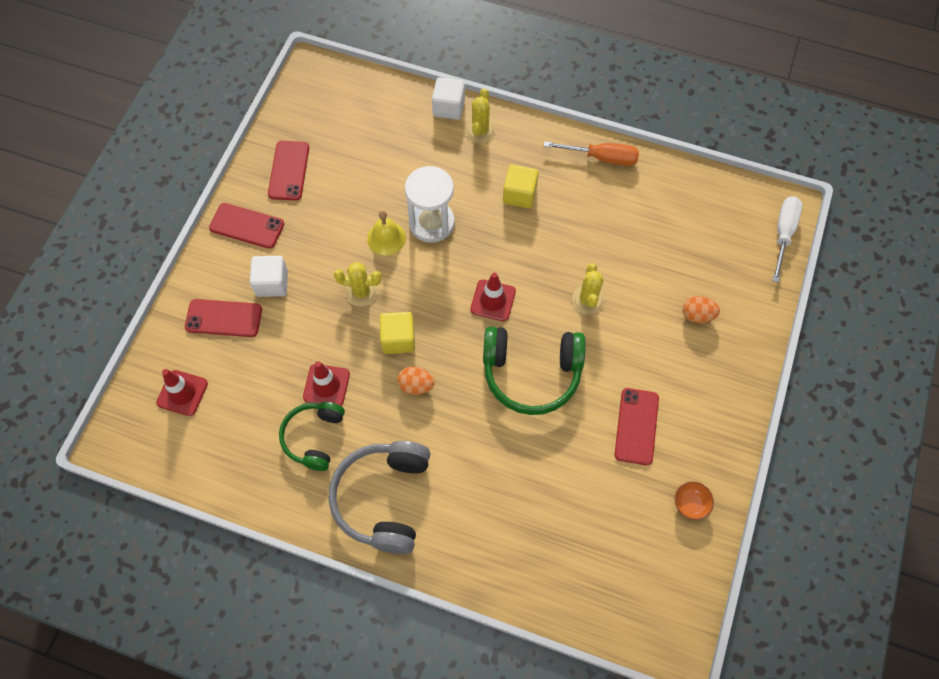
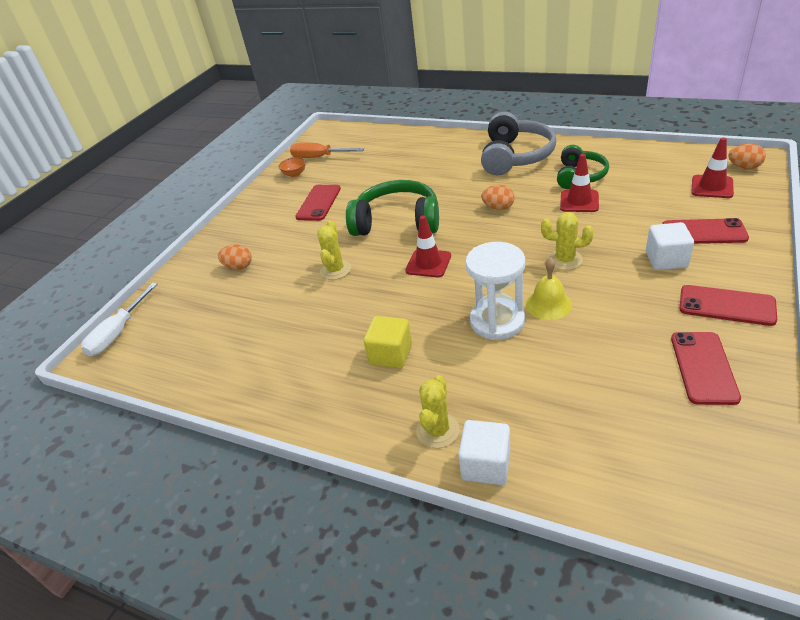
camera: 170 degrees left, 25 degrees down
(132, 427) = (744, 167): none -> orange egg
(398, 339) = (519, 232): yellow cube -> none
(602, 158) = (279, 401): orange screwdriver -> orange screwdriver (319, 157)

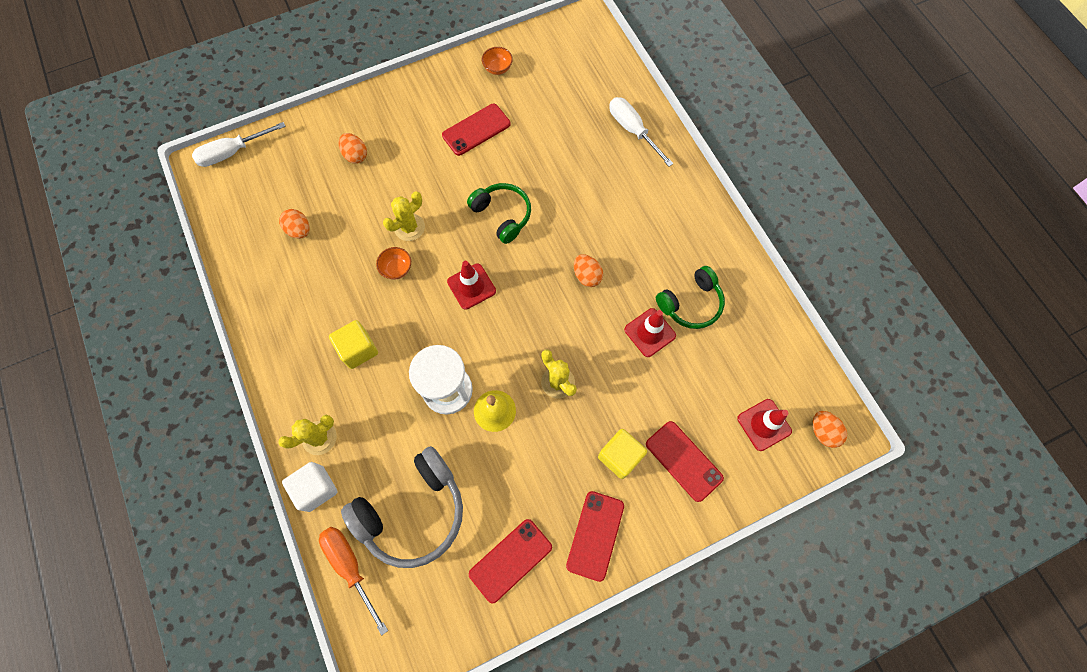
camera: 35 degrees right, 30 degrees up
(241, 331) = (299, 230): none -> orange egg
(319, 157) = (538, 61): orange screwdriver -> orange screwdriver (350, 566)
(357, 294) = (397, 269): none -> orange bowl
(397, 222) = (502, 215): green headphones -> green headphones, size x0.64
(424, 145) = (632, 130): none -> white screwdriver
(515, 156) = (678, 224): grey headphones -> grey headphones (413, 511)
(666, 260) = (620, 456): white cube -> yellow cube
(726, 306) = (595, 535): red phone -> red phone turned 45 degrees clockwise

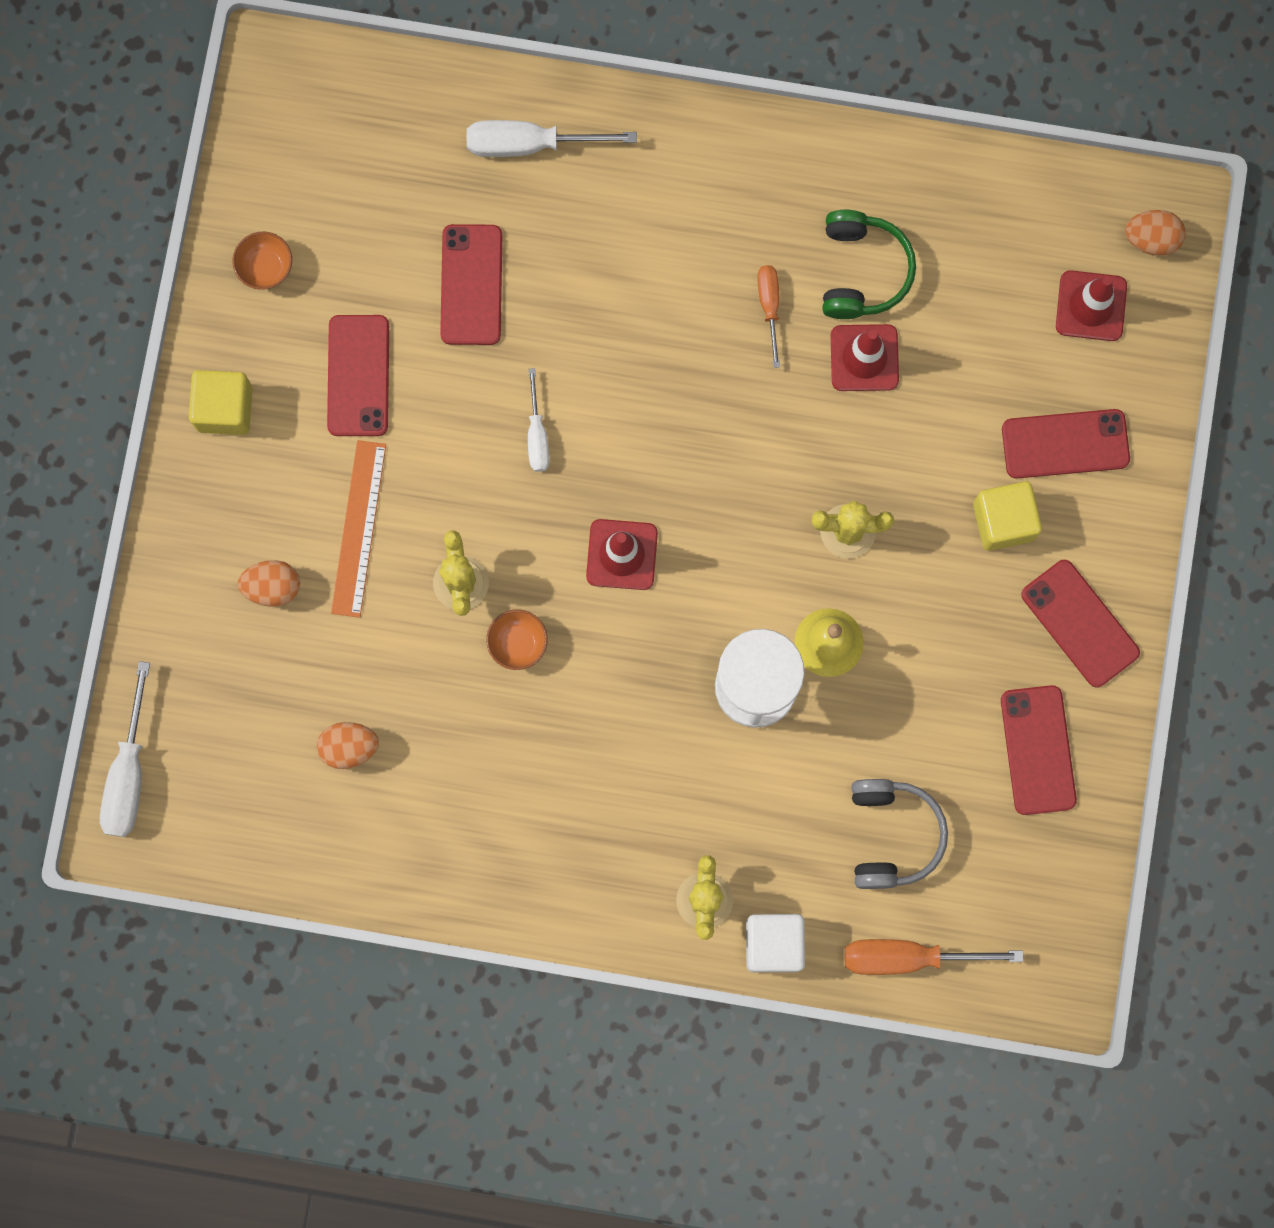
camera: 55 degrees left, 10 degrees up
(358, 349) = (608, 773): yellow cube -> yellow cube (224, 408)
(406, 172) = (359, 528): none -> orange ruler
(413, 511) = (892, 835): grey headphones -> grey headphones, size x0.64
(502, 215) = (537, 435): green headphones -> white screwdriver
(551, 147) = (471, 285): none -> red phone
(587, 276) = (720, 382): orange egg -> none
(640, 274) = (769, 306): none -> orange screwdriver

